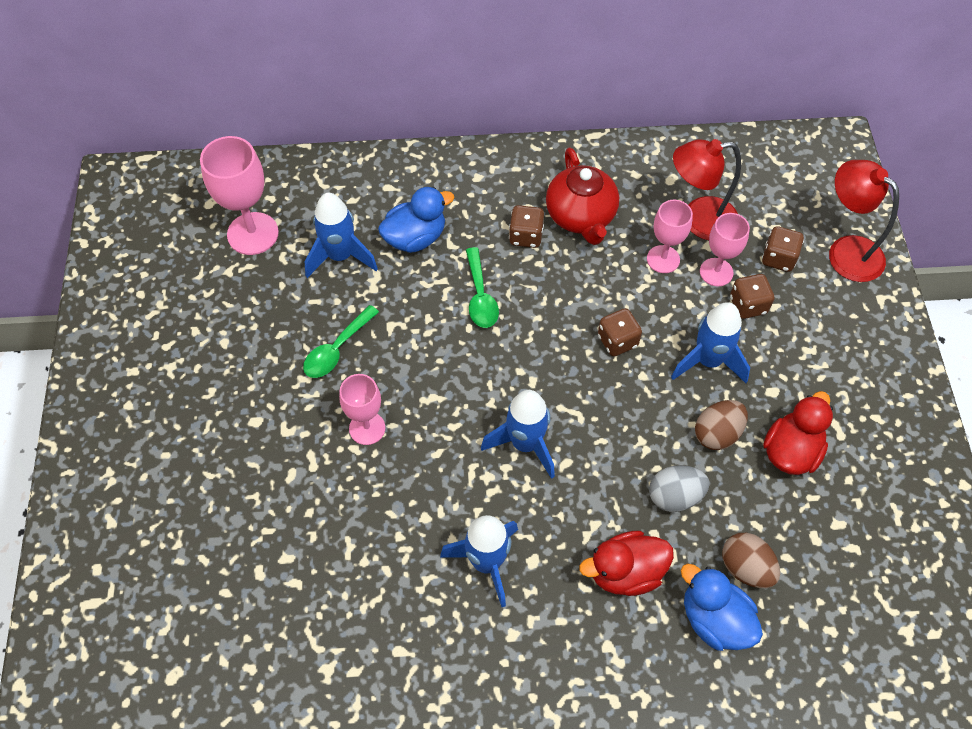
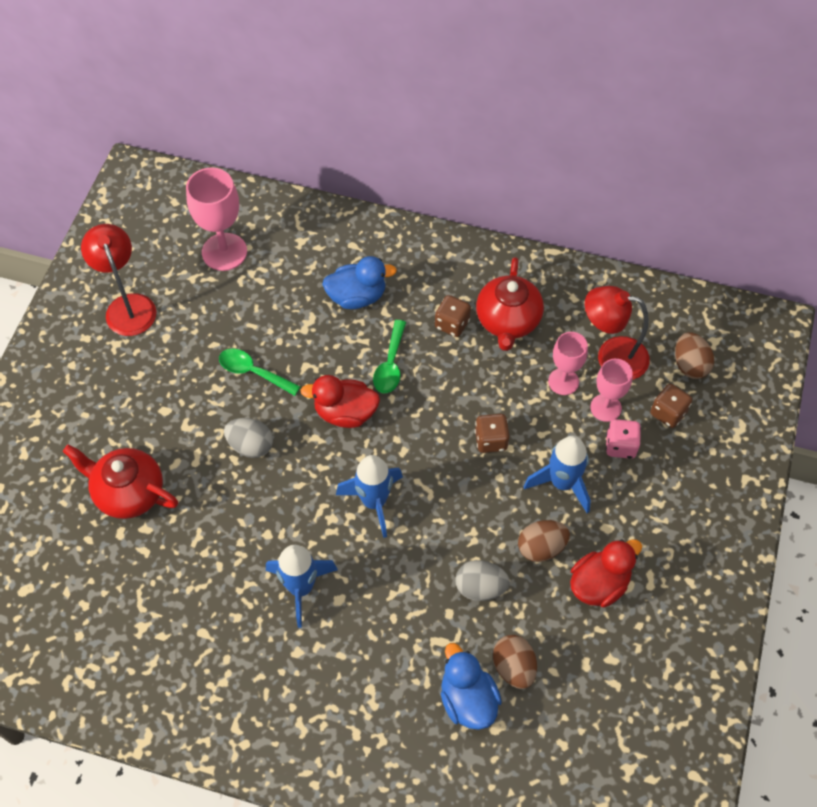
camera: 20 degrees right, 0 degrees up
(250, 524) = (128, 492): none -> red teapot
(337, 349) = (253, 372): green spoon -> green spoon turned 60 degrees clockwise
(340, 256) = (288, 293): blue rocket -> none
(367, 428) = (251, 445): pink goblet -> grey egg
(625, 572) = (411, 635): red duck -> red duck (345, 413)
(748, 305) = (620, 446): brown dice -> pink dice
(777, 205) = (690, 365): none -> brown egg
(846, 251) = (734, 426): red lamp -> red lamp (128, 306)

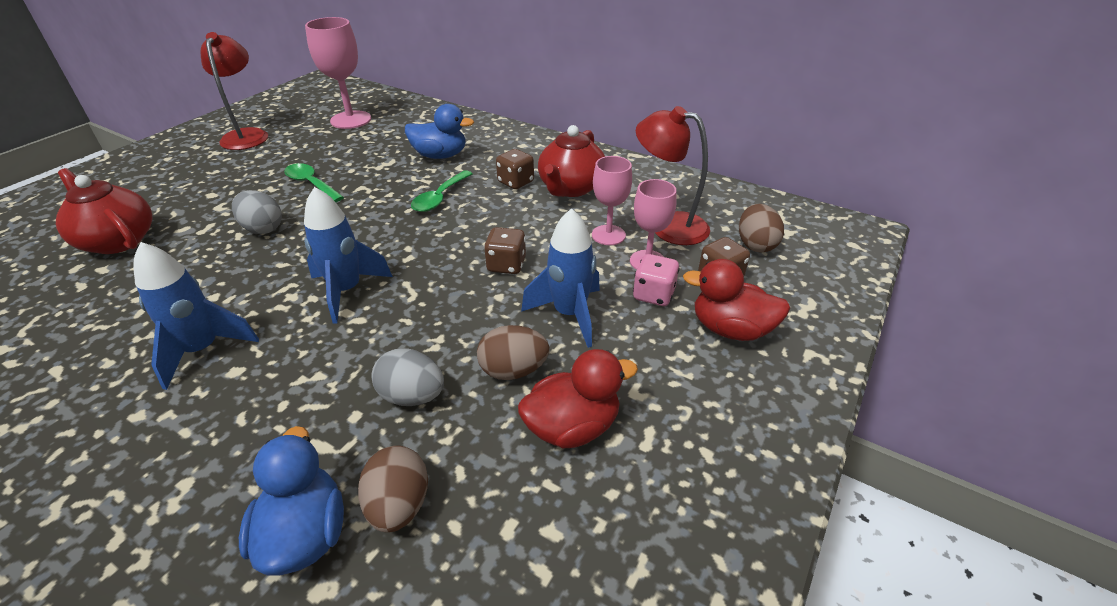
camera: 15 degrees right, 20 degrees down
(345, 413) = (371, 222): red duck -> red duck (730, 329)

